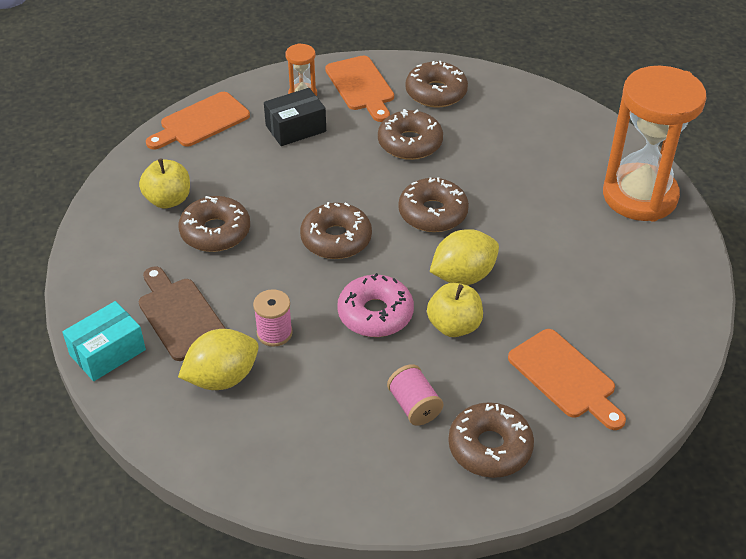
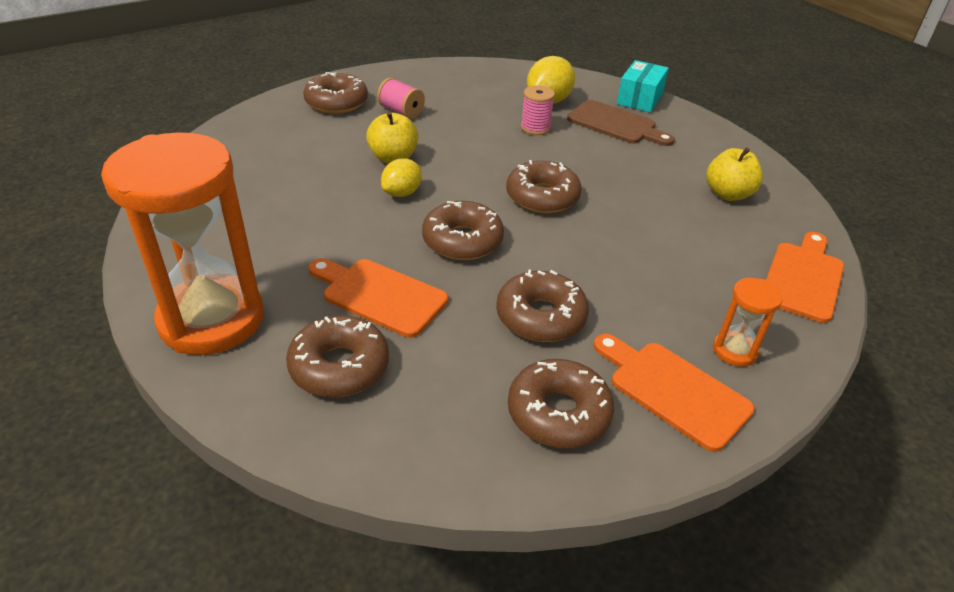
camera: 155 degrees right, 5 degrees down
(215, 232) = (655, 179): brown donut -> brown donut (339, 366)
(295, 128) = (692, 299): black box -> none
(375, 314) = (465, 153): pink donut -> none
(463, 276) = (402, 193): yellow lemon -> yellow lemon, size x0.67
(565, 377) = (286, 145): orange cutting board -> orange cutting board (380, 295)

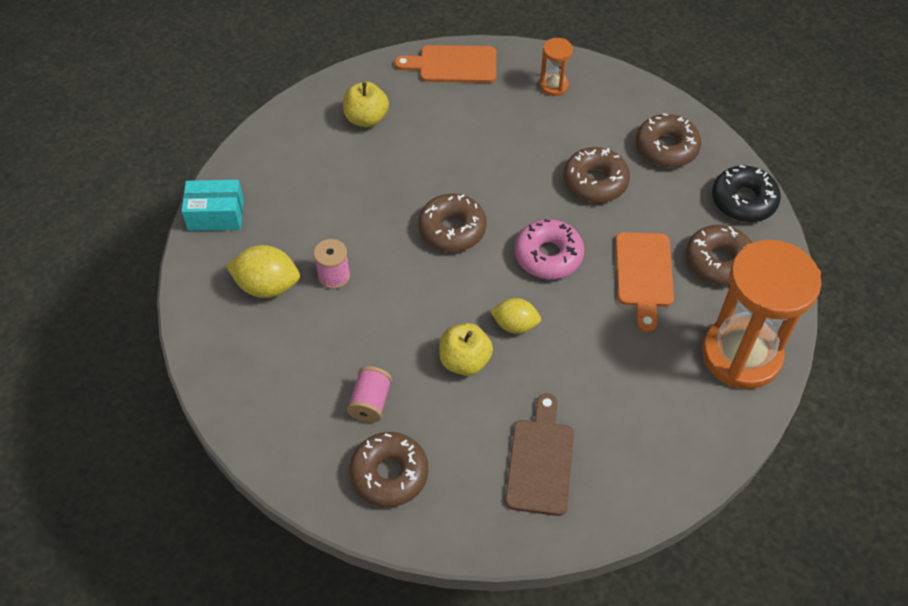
camera: 115 degrees left, 15 degrees up
(408, 449) = (743, 200): none -> black donut
(462, 241) = (548, 255): brown donut -> pink donut
(615, 124) = (286, 218): brown cutting board -> brown cutting board (540, 461)
(673, 390) = (609, 105): orange cutting board -> none

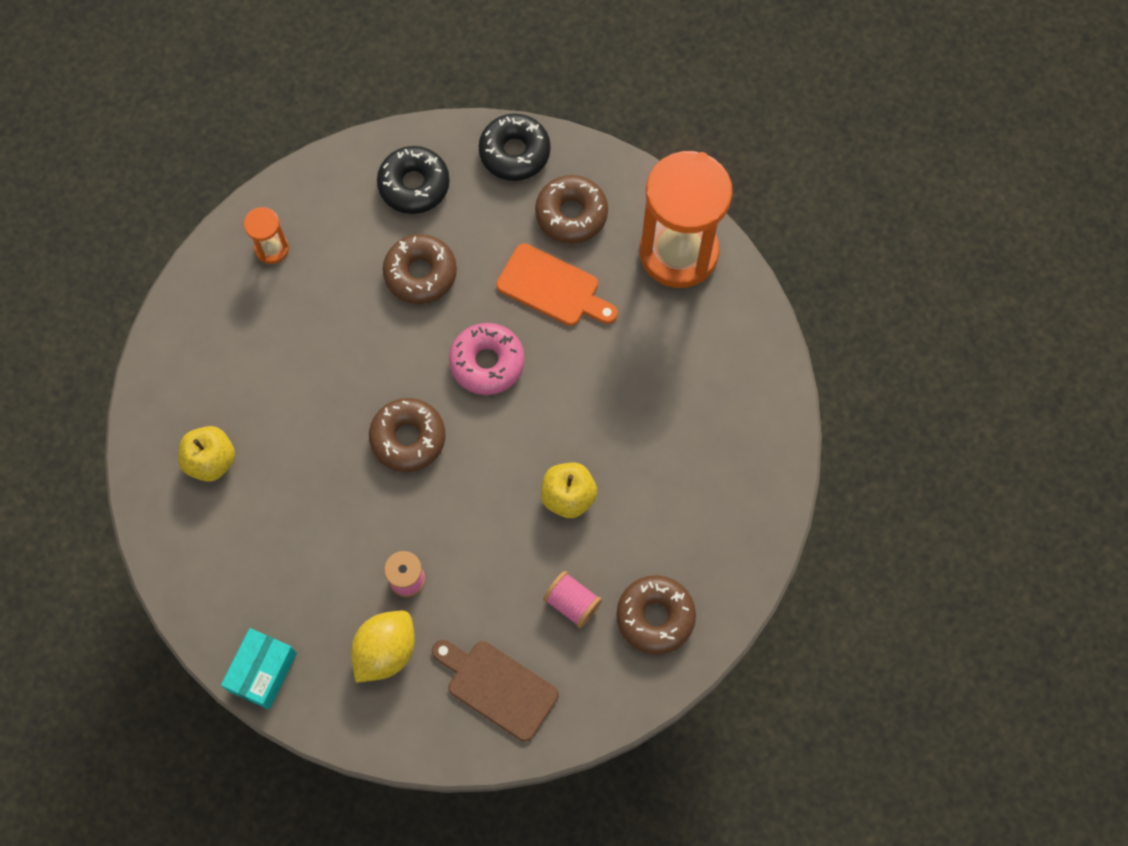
camera: 65 degrees left, 15 degrees up
(453, 64) = (182, 336): orange cutting board -> none
(515, 325) = (551, 432): yellow lemon -> none
(540, 461) = (703, 478): brown cutting board -> brown cutting board (497, 687)
(666, 148) = (414, 185): brown donut -> black donut

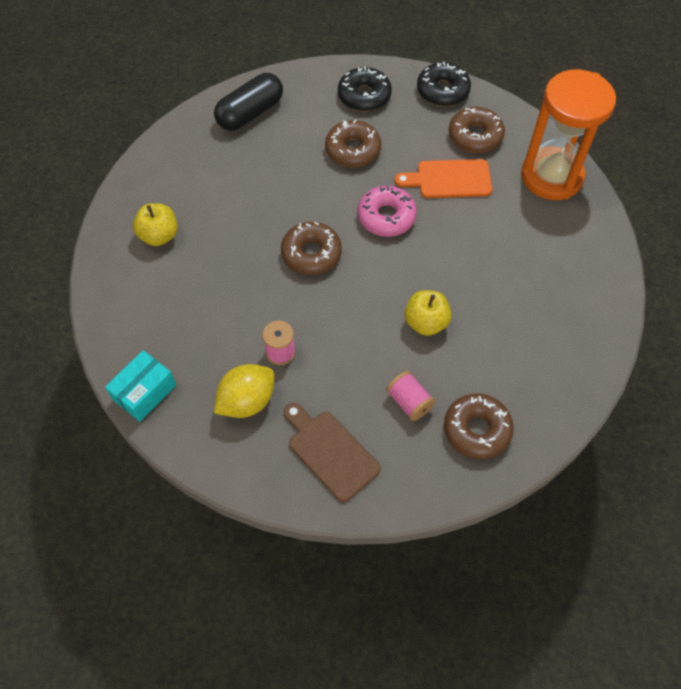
camera: 15 degrees right, 10 degrees down
(272, 249) = (250, 113): orange hourglass -> black capsule
(552, 288) = (449, 179): orange cutting board -> orange cutting board turned 135 degrees clockwise

